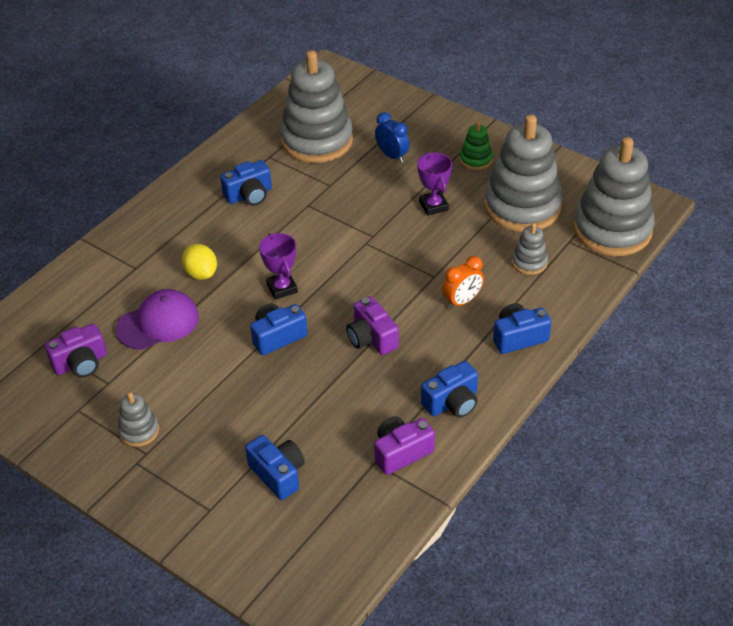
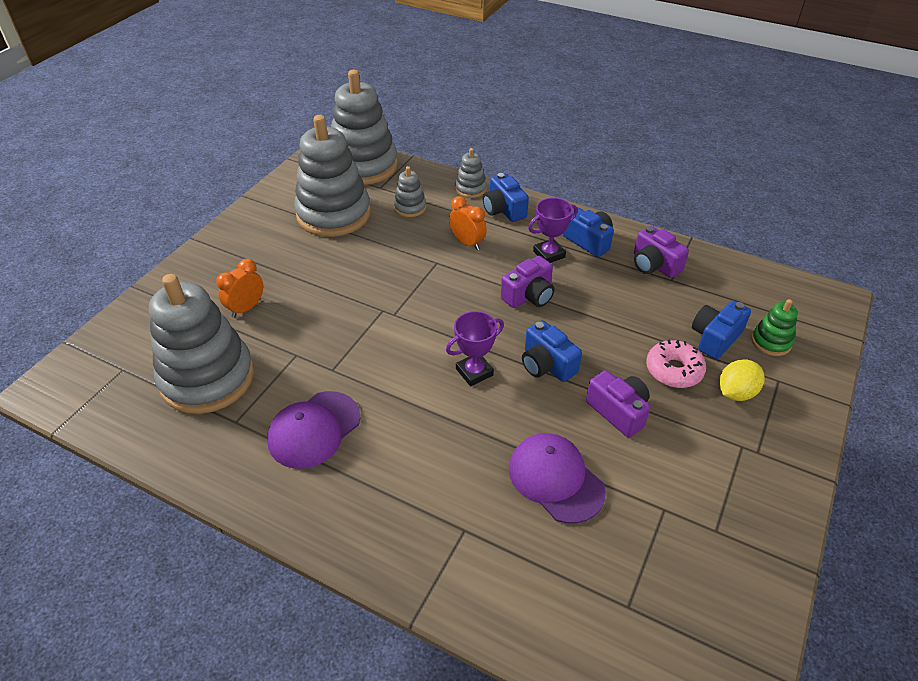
camera: 100 degrees left, 0 degrees up
(81, 363) = (645, 549): purple camera -> purple camera (618, 411)
(139, 431) = (717, 459): grey stacking toy -> grey stacking toy (470, 189)
(201, 273) = (463, 452): yellow lemon -> yellow lemon (736, 392)
(245, 428) = (674, 370): none -> pink donut
(249, 195) = (314, 429): blue camera -> purple cap
(392, 156) = (246, 308): blue clock -> orange clock
(433, 206) = (333, 270): purple trophy -> purple trophy (549, 254)
(476, 160) = (259, 246): green stacking toy -> green stacking toy (771, 342)

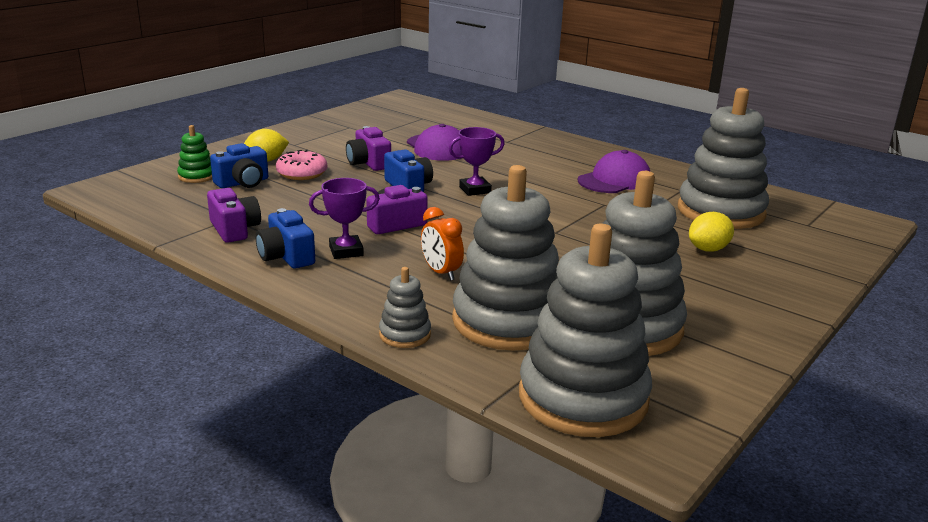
camera: 170 degrees left, 20 degrees down
(246, 308) = (708, 249): orange clock -> yellow lemon
(410, 207) = (508, 321): grey stacking toy -> grey stacking toy, size x2.25
(504, 210) = (371, 301): blue camera -> none

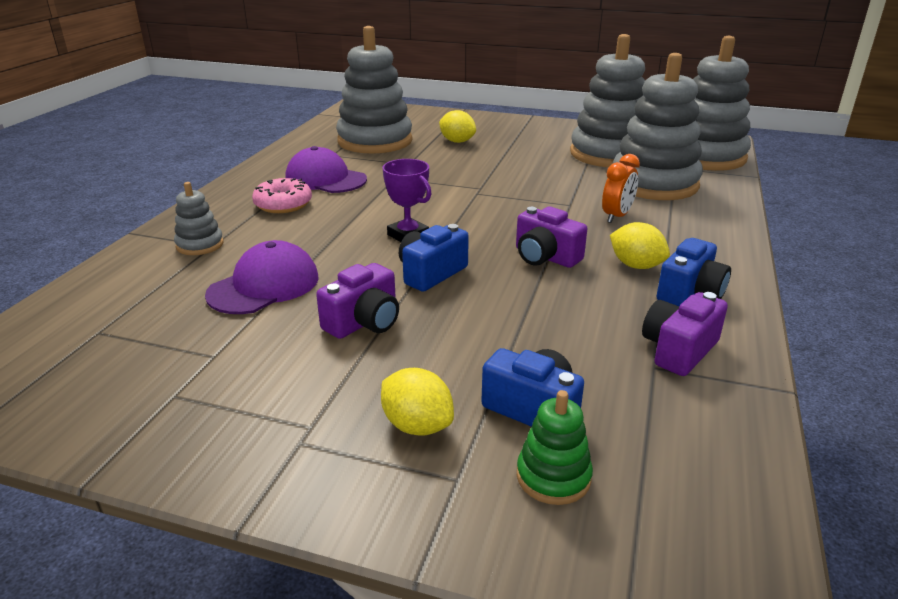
camera: 110 degrees left, 5 degrees up
(302, 173) = (449, 366): pink donut -> pink donut (283, 204)
(346, 251) = (636, 265): purple trophy -> yellow lemon
(405, 334) = (725, 210): grey stacking toy -> grey stacking toy (200, 245)

